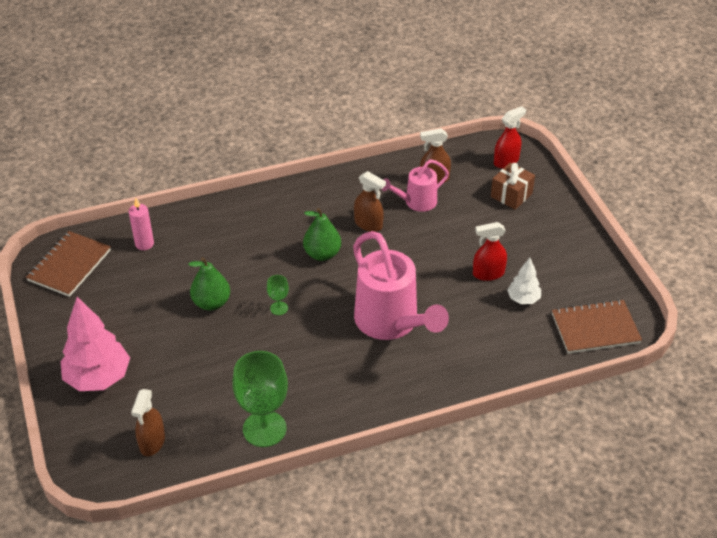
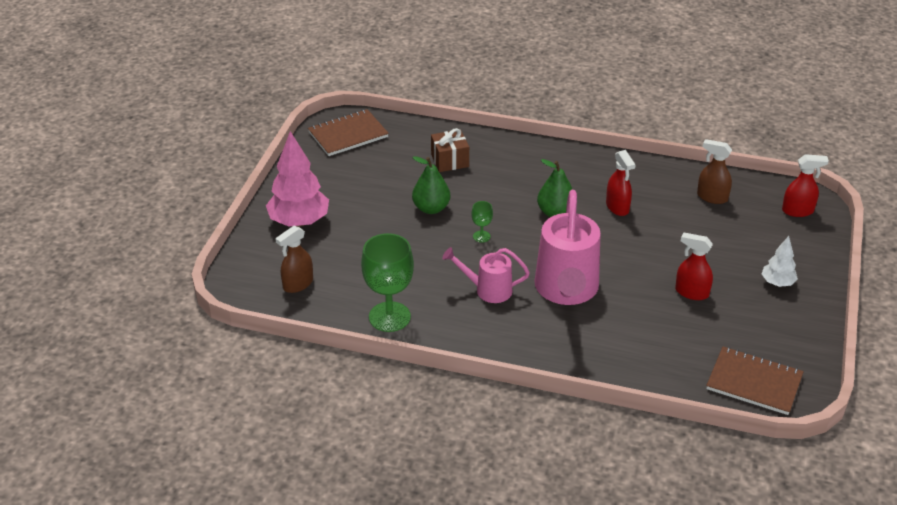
camera: 35 degrees right, 5 degrees down
(144, 244) = (417, 143): pink candle -> none
(368, 224) = (617, 207): brown spray bottle -> red spray bottle
(416, 202) = (678, 208): pink watering can -> pink watering can (488, 290)
(511, 195) = (776, 240): brown gift -> brown gift (450, 161)
(523, 299) = (705, 327): white tree -> white tree (777, 283)

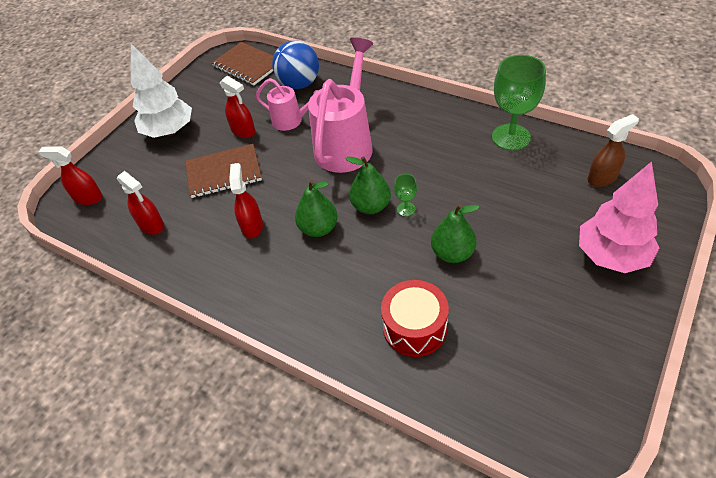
camera: 160 degrees left, 10 degrees up
(348, 135) = (554, 409): brown notebook -> brown notebook (224, 172)
(450, 161) = (415, 327): brown gift -> red drum
(488, 290) = (416, 152): pink watering can -> pink watering can (291, 121)
(515, 235) = (371, 206): none -> green pear
(664, 360) = (299, 84): none -> blue ball
(712, 197) = (151, 225): brown spray bottle -> red spray bottle
(777, 283) = (169, 132): white tree -> white tree, size x1.88

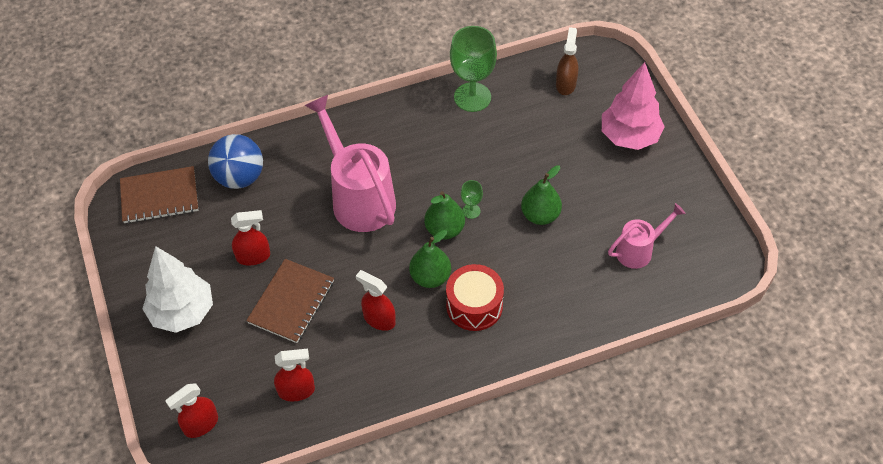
camera: 55 degrees left, 5 degrees up
(291, 121) = (283, 215): pink watering can -> pink watering can (639, 250)
(415, 327) = (578, 282): red drum -> red drum (474, 306)

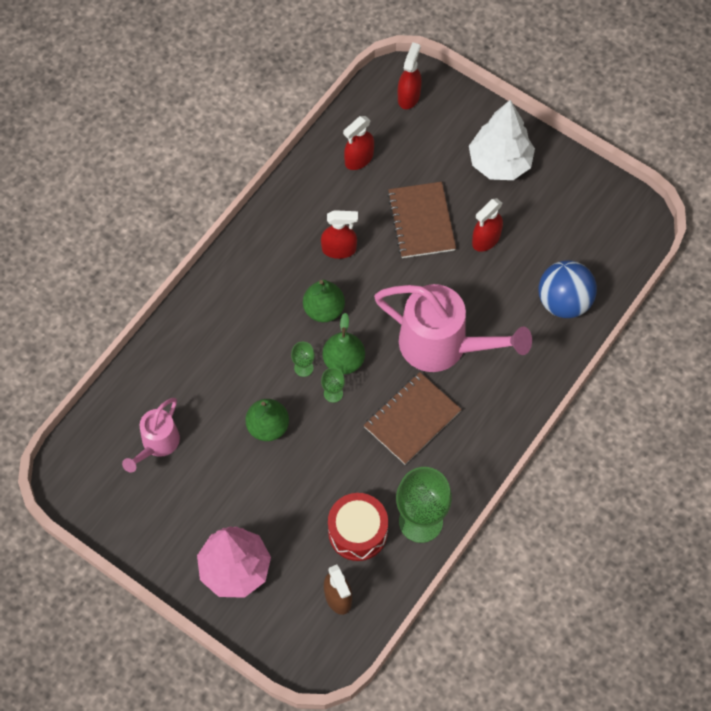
camera: 145 degrees right, 10 degrees up
(159, 196) = (614, 243): brown notebook -> brown notebook (412, 419)
(474, 306) = (269, 306): red drum -> red drum (357, 532)
(480, 242) = (303, 368): none -> green goblet

